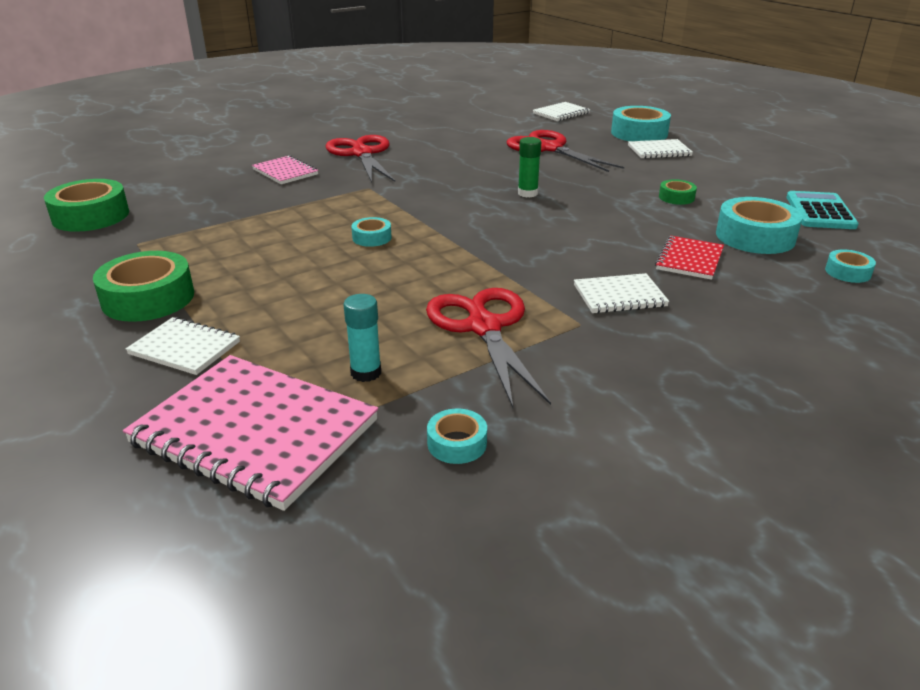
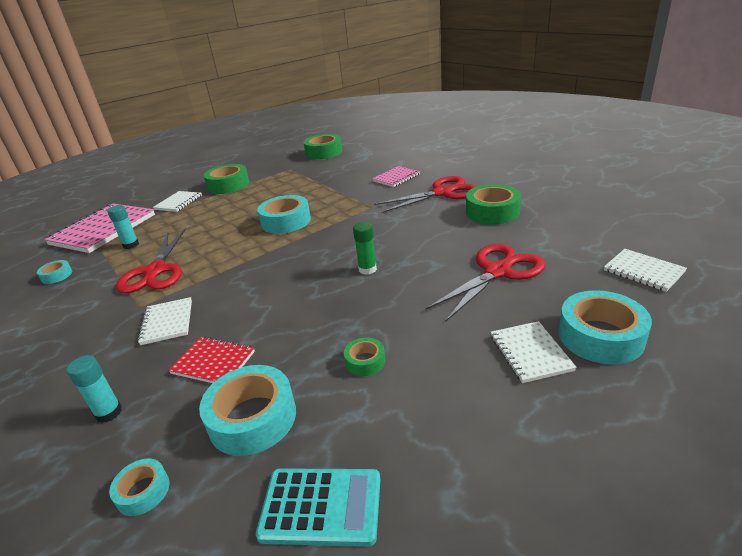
camera: 90 degrees right, 0 degrees up
(372, 238) = (286, 221): turquoise tape -> turquoise tape, size x1.96
(430, 139) = (492, 212): none -> green tape
(483, 326) = (155, 271): red scissors -> red scissors turned 105 degrees clockwise
(776, 305) = (109, 413): none -> turquoise glue stick

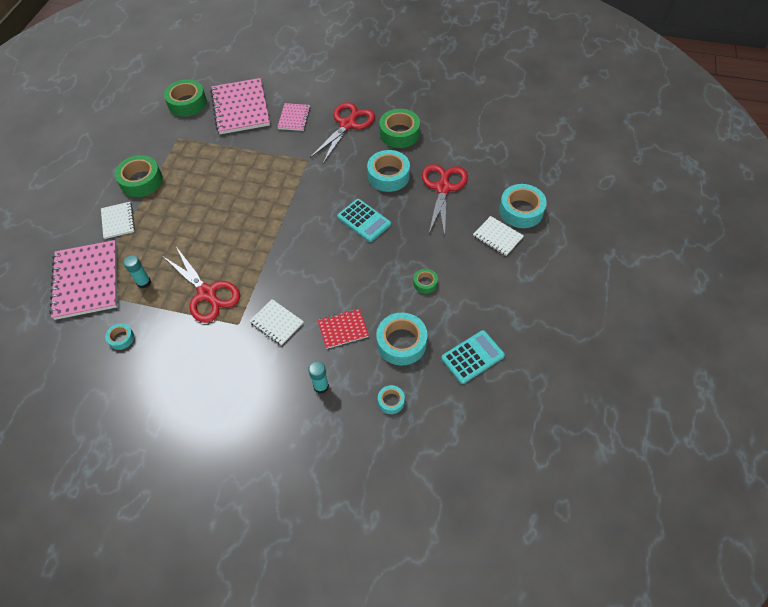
camera: 40 degrees left, 25 degrees up
(286, 221) = (254, 202): turquoise tape -> turquoise tape (388, 176)
(359, 163) = (240, 108): none -> pink notebook
(367, 269) = (364, 220): green glue stick -> turquoise calculator
(643, 271) = (515, 155): white notebook -> none

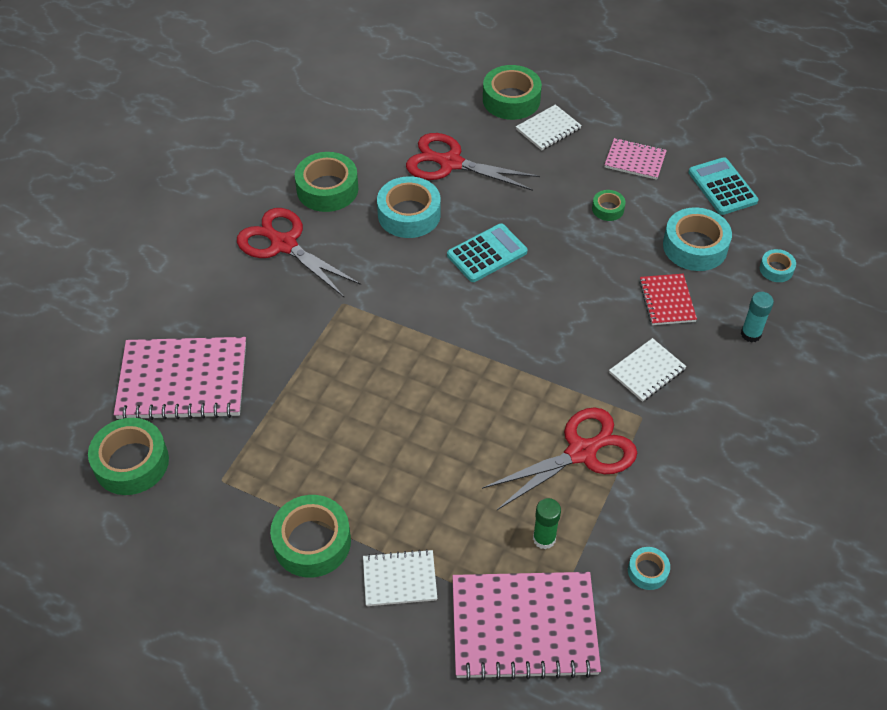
camera: 80 degrees left, 5 degrees down
(144, 282) = (544, 539): turquoise glue stick -> green glue stick
(294, 118) = (240, 309): pink notebook -> pink notebook (635, 160)
(521, 211) = (511, 100): turquoise tape -> green tape

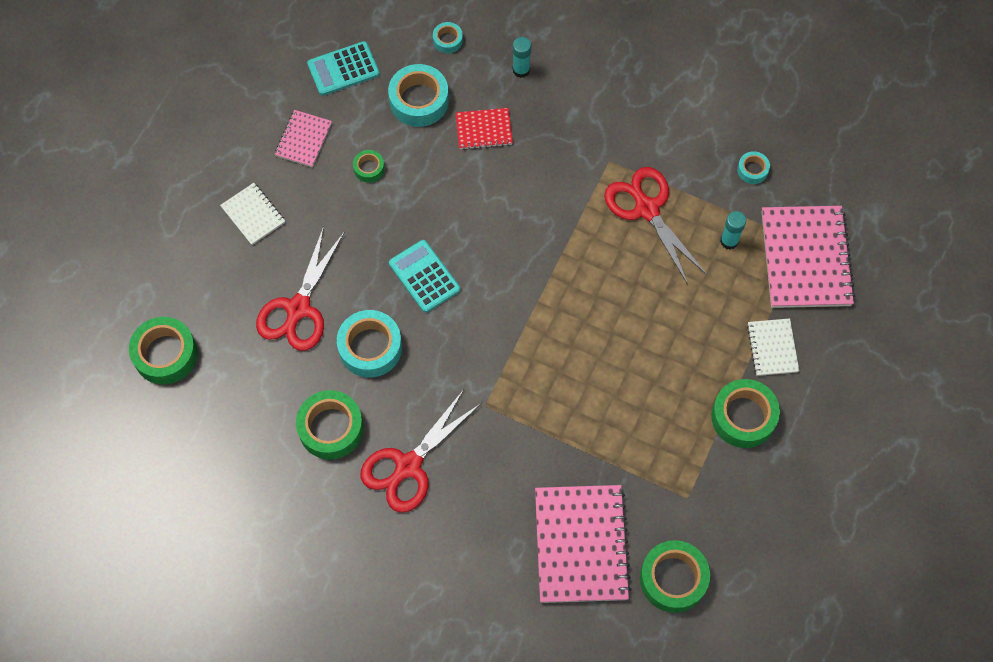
camera: 90 degrees left, 15 degrees up
(511, 100) = (205, 248): green tape -> green tape (165, 354)
(544, 539) = (729, 241): green glue stick -> turquoise glue stick
(647, 371) = (562, 153): white notebook -> none

